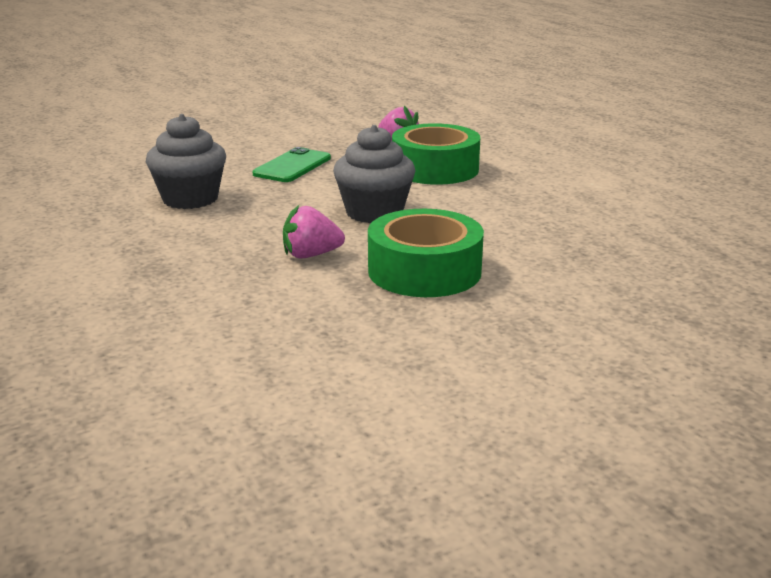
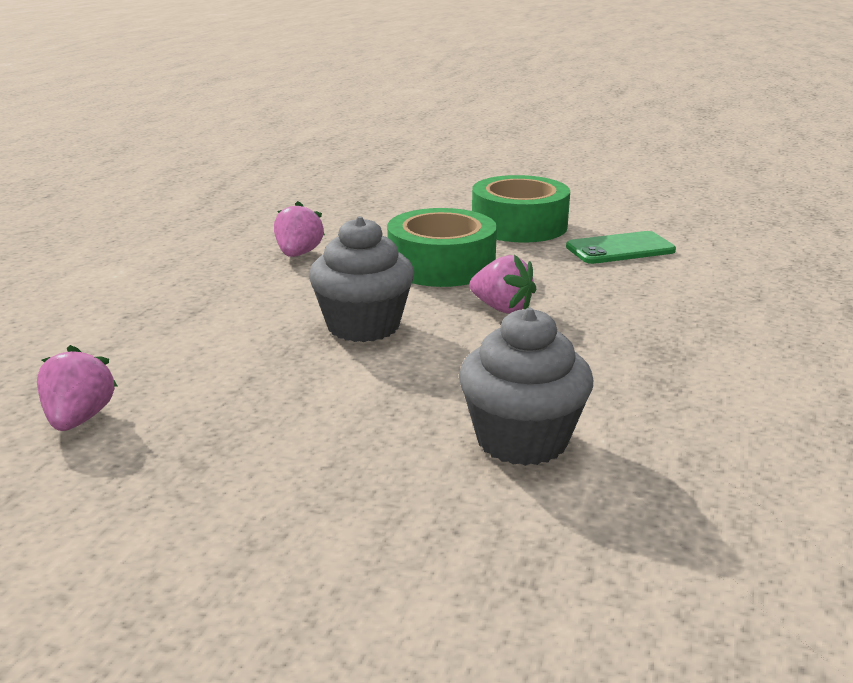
camera: 135 degrees left, 0 degrees up
(292, 166) = (295, 443): green phone -> green phone (620, 249)
(435, 169) = (172, 352): green tape -> green tape (519, 225)
(543, 236) = (298, 254): none -> pink strawberry

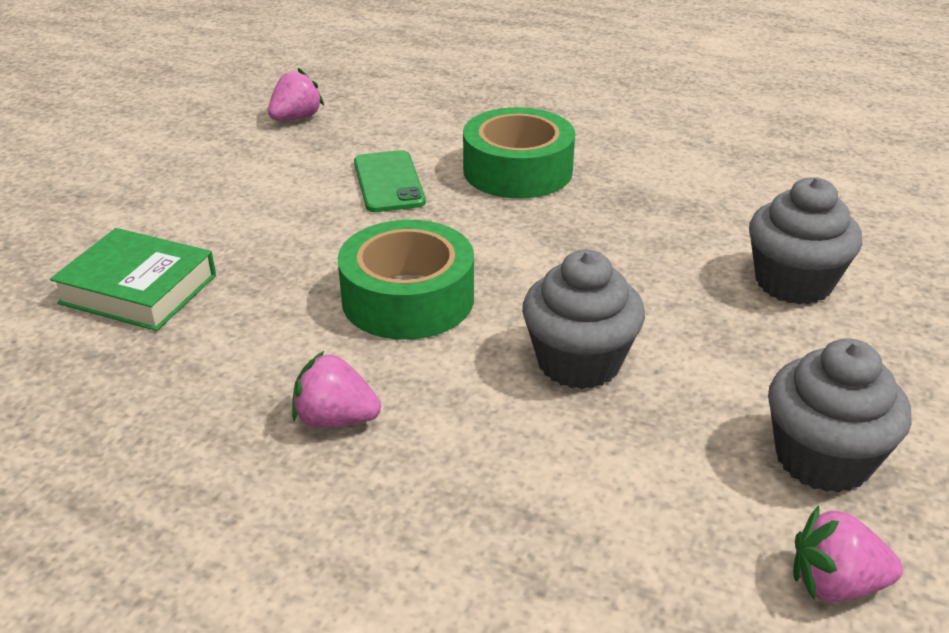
camera: 85 degrees left, 10 degrees up
(223, 428) = (822, 459): none -> grey cupcake
(433, 197) = (138, 289): none -> green book
(502, 308) = (537, 268): pink strawberry -> pink strawberry (296, 118)
(519, 225) = (289, 233): green tape -> green tape (517, 170)

